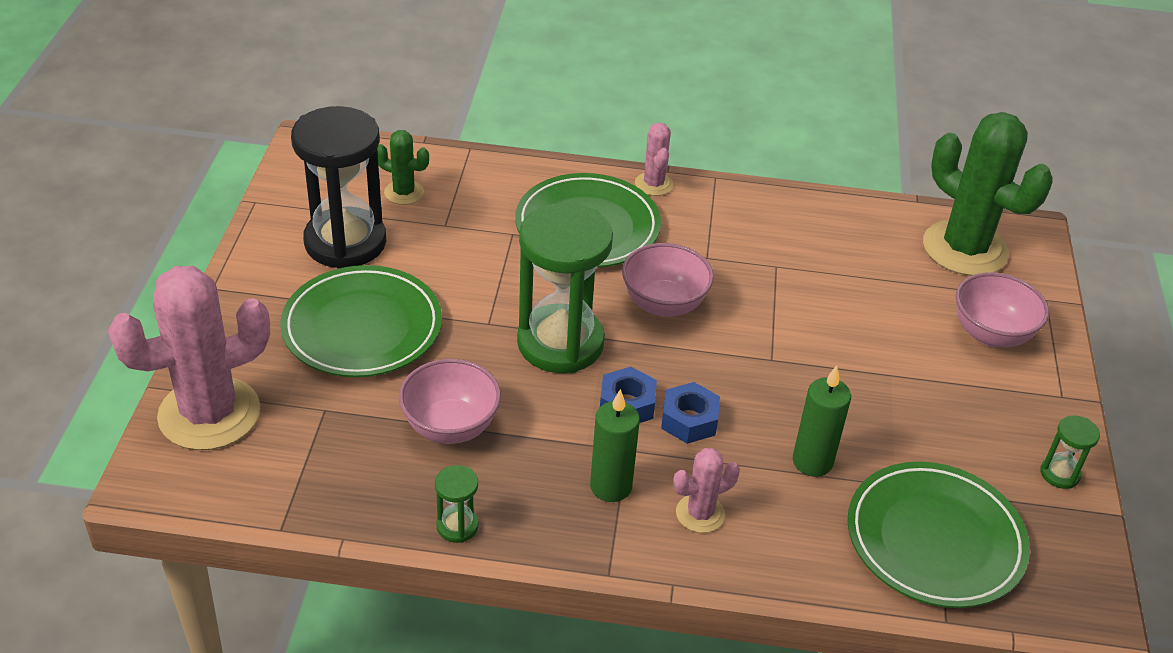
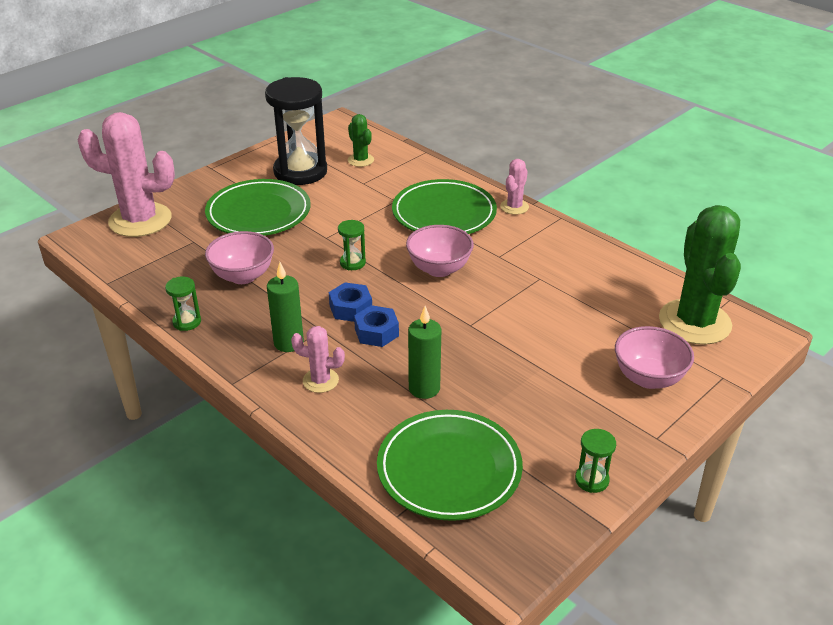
camera: 40 degrees right, 5 degrees down
(560, 343) = (352, 263): green hourglass -> green hourglass, size x0.42

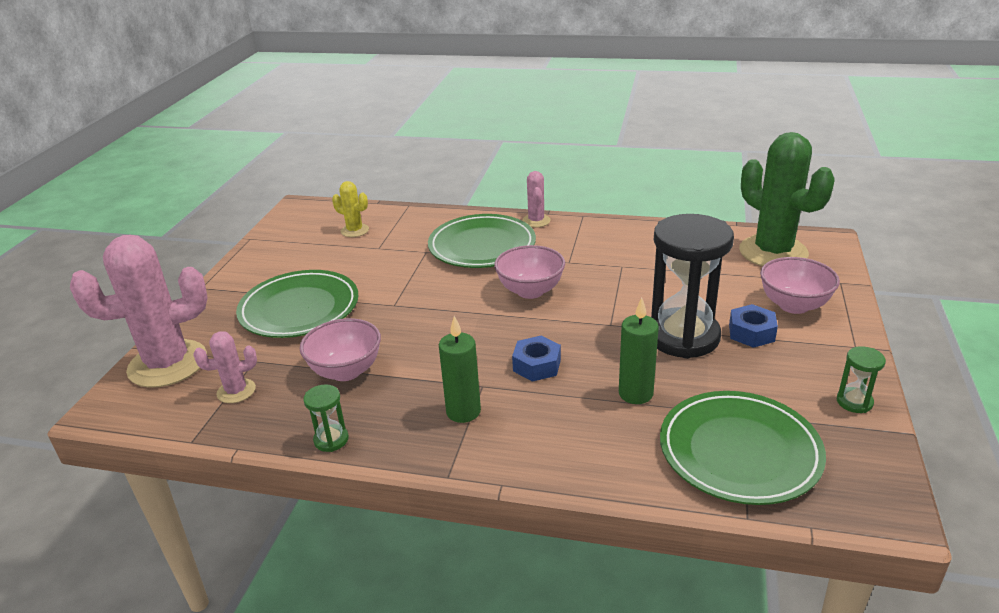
camera: 30 degrees left, 5 degrees down
(300, 172) = (304, 259): black hourglass -> black hourglass (683, 337)
(320, 380) = (534, 431): pink cactus -> pink cactus (236, 391)
(350, 308) = (488, 355): blue nut -> blue nut (751, 333)
(352, 263) = (445, 316): green hourglass -> none
(360, 160) = (355, 230): green cactus -> yellow cactus

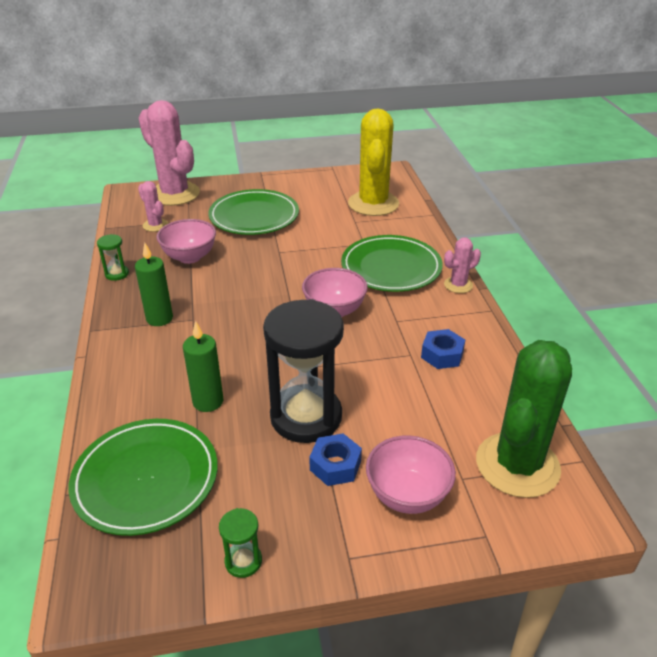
camera: 65 degrees right, 5 degrees up
(355, 230) = (373, 204): yellow cactus -> yellow cactus, size x2.12
(537, 365) = (228, 339): blue nut -> blue nut (442, 355)

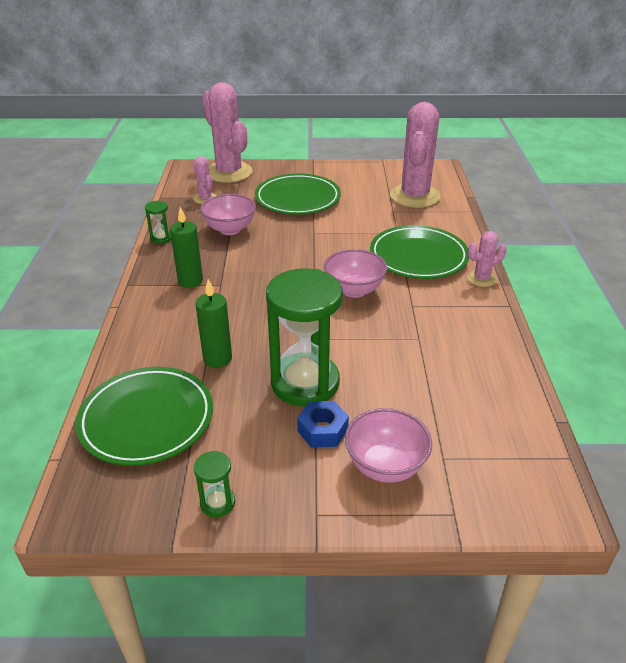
camera: 10 degrees right, 0 degrees up
(306, 417) = (305, 383): black hourglass -> green hourglass
(373, 204) = (414, 196): yellow cactus -> pink cactus
(442, 355) = (450, 342): blue nut -> none
(517, 465) = (501, 453): green cactus -> none

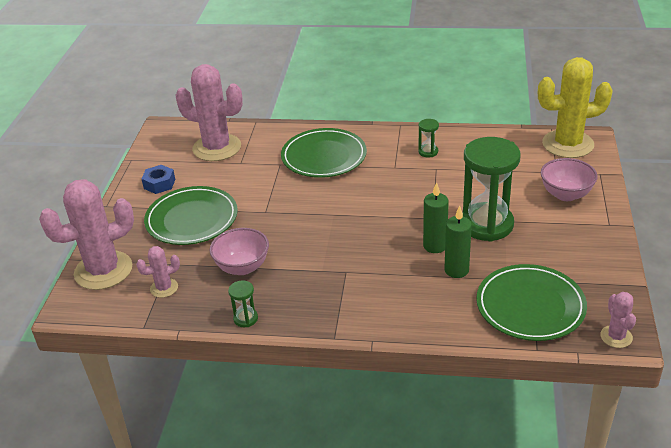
camera: 80 degrees left, 0 degrees up
(190, 281) = (336, 292): green candle -> green candle (435, 246)
(217, 503) = (607, 266): green hourglass -> green hourglass (428, 152)
(322, 430) = (535, 218): blue nut -> blue nut (159, 184)
(354, 290) = (368, 194): pink bowl -> none
(481, 279) = (363, 131): pink cactus -> pink cactus (616, 337)
(528, 476) = (567, 144): none -> yellow cactus

